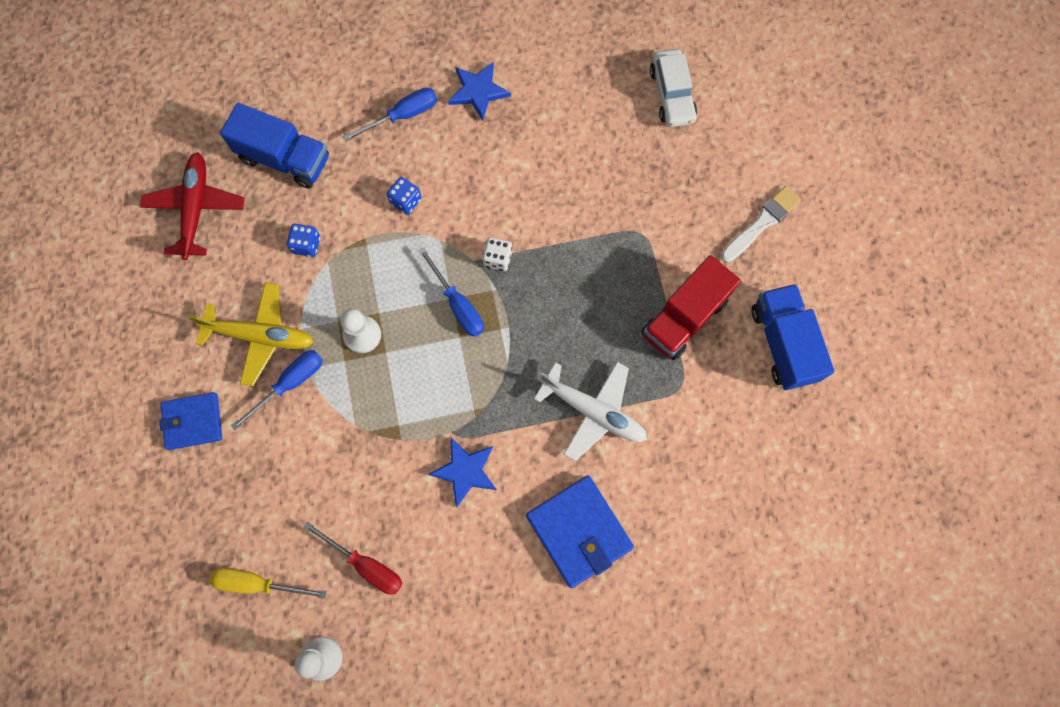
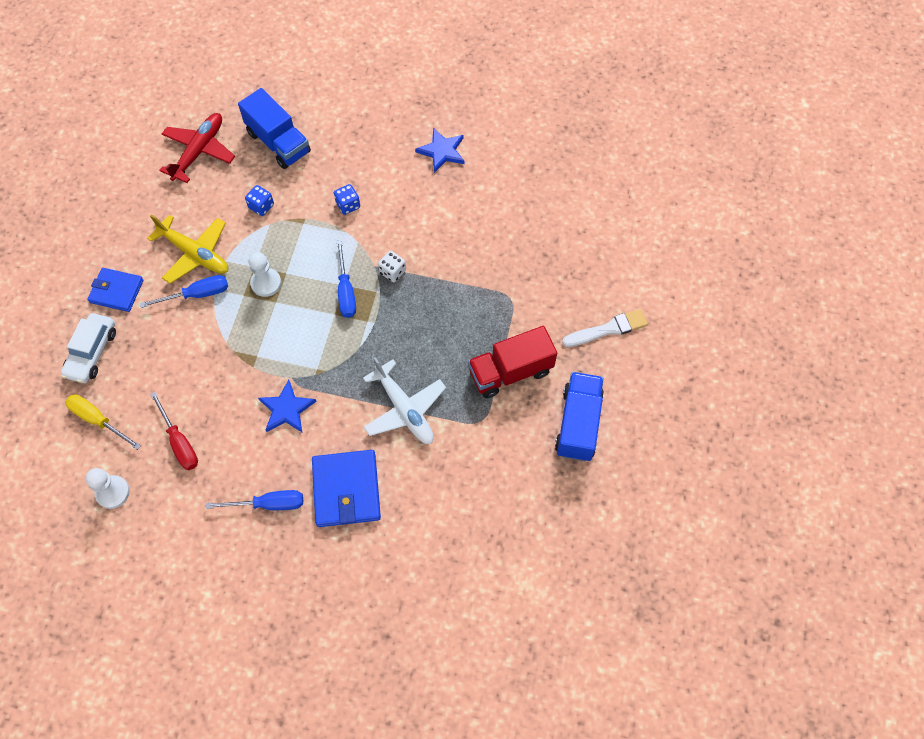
camera: 25 degrees right, 10 degrees down
(403, 115) = (378, 146): blue screwdriver -> blue screwdriver (268, 504)
(671, 94) = (587, 210): white car -> white car (92, 352)

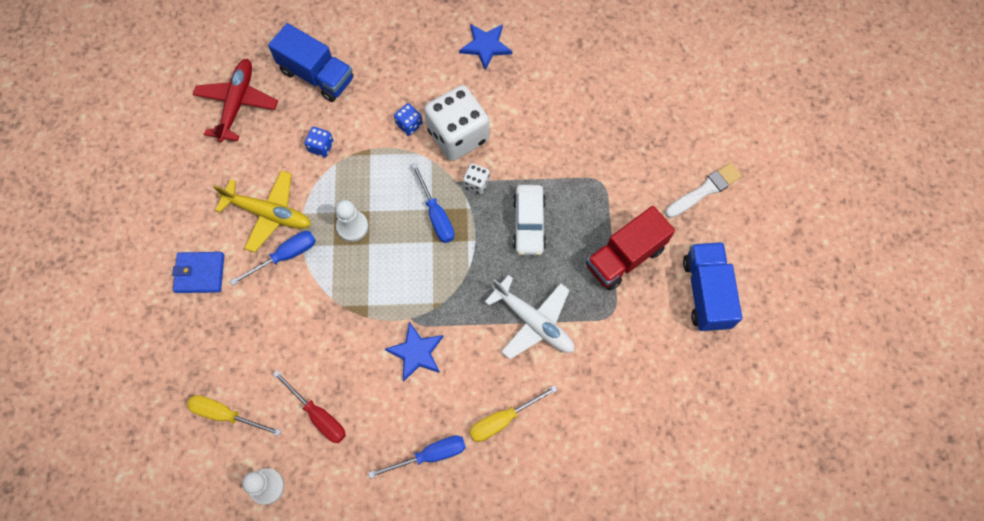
camera: 15 degrees left, 5 degrees up
(92, 352) = (195, 345): white car -> white car (529, 224)
(346, 490) = (503, 419): blue wallet -> yellow screwdriver
(389, 225) = (458, 135): none -> white dice

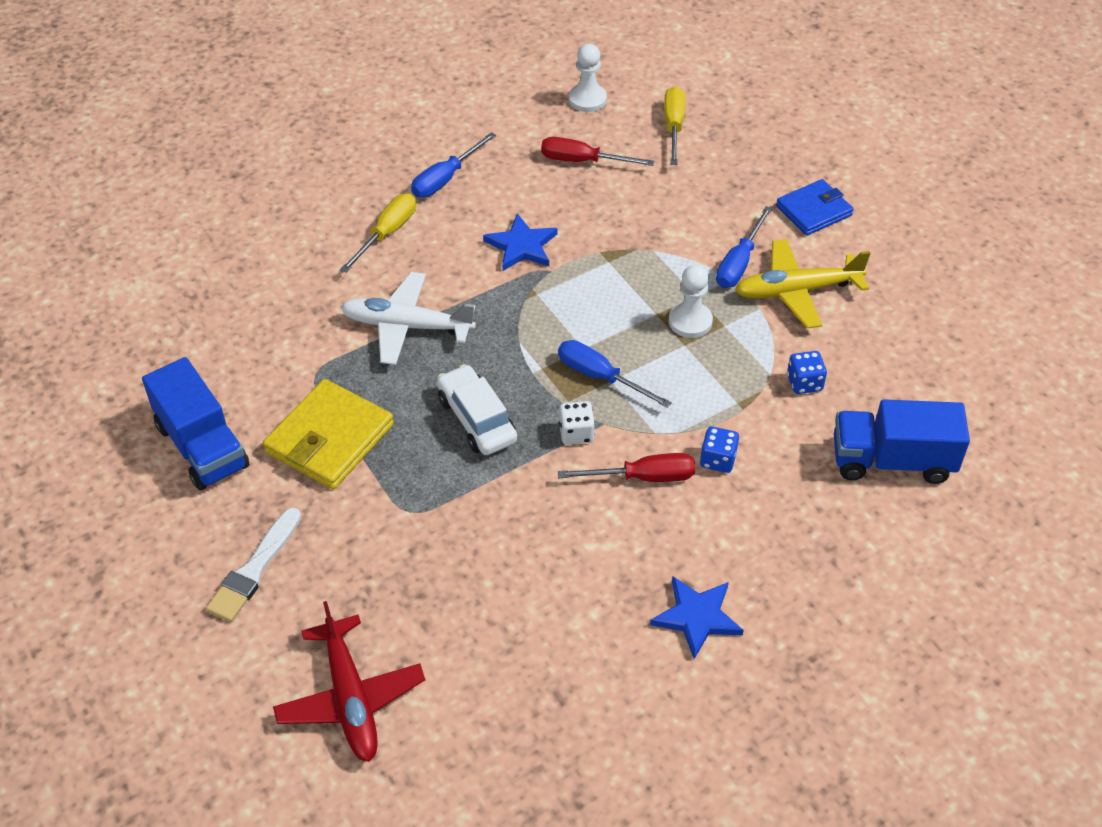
camera: 150 degrees right, 20 degrees down
(226, 414) = (673, 126): yellow screwdriver -> yellow screwdriver turned 75 degrees counterclockwise
(237, 104) = (953, 380): red plane -> red plane (350, 697)
(458, 135) = (643, 477): white dice -> red screwdriver
(625, 257) = (329, 438): red truck -> yellow wallet

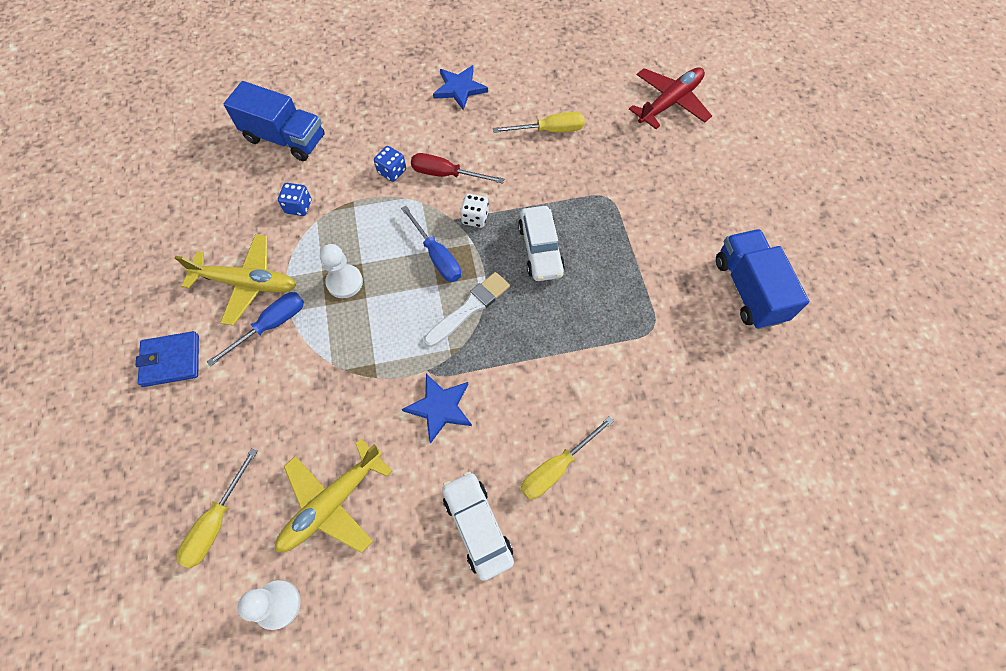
camera: 160 degrees left, 15 degrees up
(254, 569) = (717, 189): white brush -> white brush (469, 308)
(329, 438) = (652, 267): yellow wallet -> none
(350, 697) = (669, 103): red plane -> red plane turned 45 degrees clockwise
(407, 326) = (567, 351): white plane -> none
(445, 179) = (477, 526): blue screwdriver -> white car
(527, 587) = (549, 130): none -> yellow screwdriver
(582, 161) = (333, 502): red screwdriver -> yellow plane

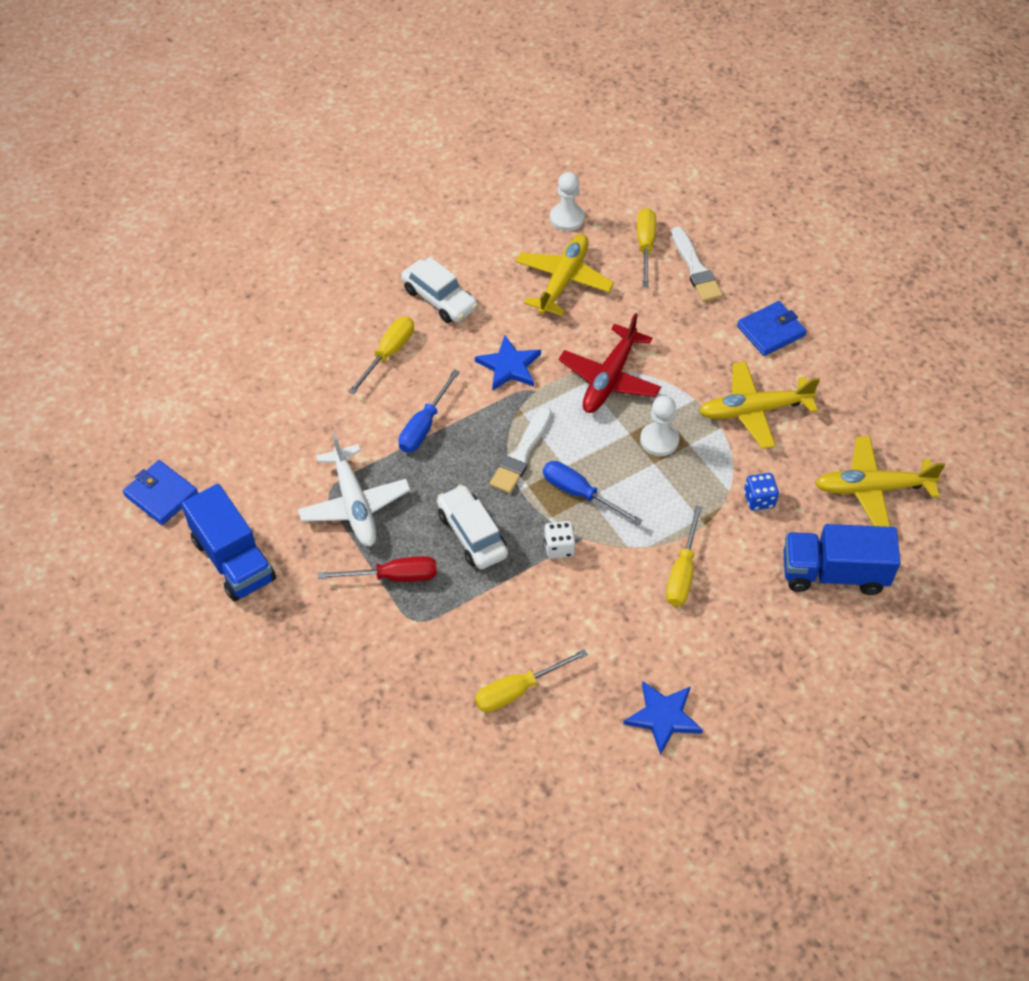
camera: 160 degrees right, 10 degrees down
(186, 467) = (695, 268): none -> white brush
(207, 188) = (873, 488): none -> yellow plane
(271, 325) = (703, 383): blue screwdriver -> blue screwdriver (424, 425)
(392, 171) = (682, 572): blue dice -> yellow screwdriver
(446, 174) = (617, 589): red screwdriver -> red screwdriver (393, 576)
(633, 308) = (354, 504): none -> white plane
(669, 103) = (370, 789): red plane -> red plane (610, 378)
(812, 374) = (161, 495): none -> blue wallet

